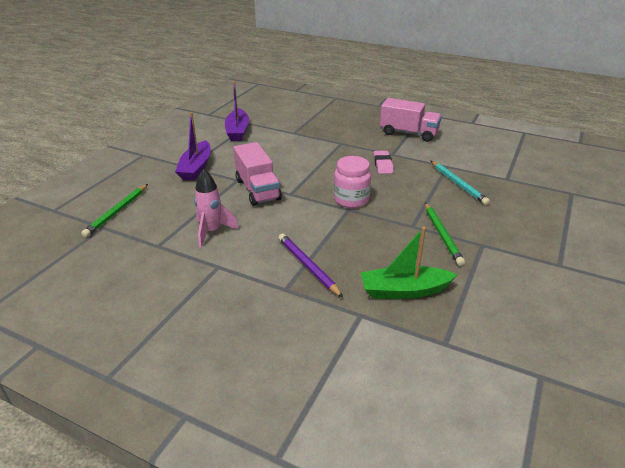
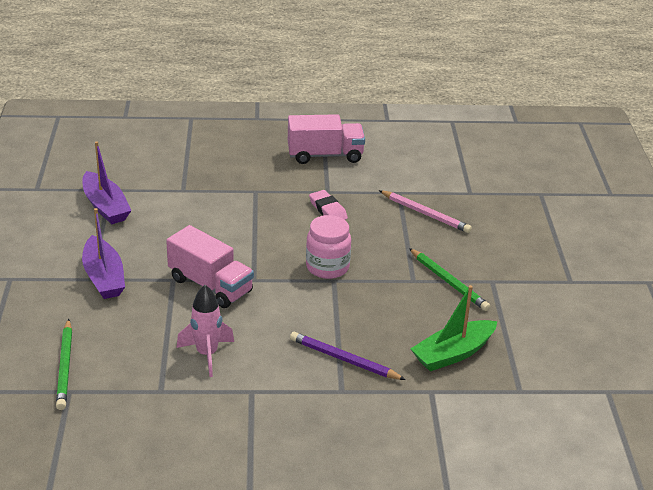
camera: 30 degrees left, 0 degrees up
(458, 184) = (425, 214): turquoise pencil -> pink pencil

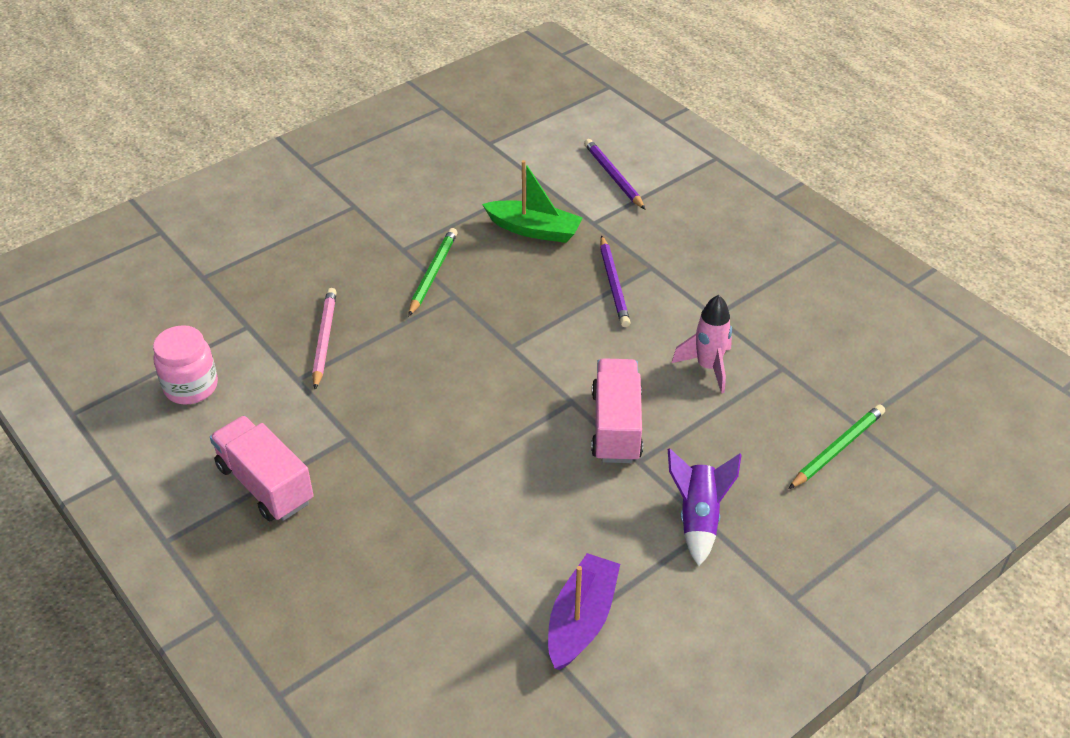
camera: 125 degrees left, 10 degrees up
(104, 277) = (698, 518): purple boat -> purple rocket
(327, 267) = (495, 361): pink jar -> pink jar (191, 387)
(328, 210) = (389, 416): pink eraser -> none
(487, 440) = (613, 176): none -> purple pencil

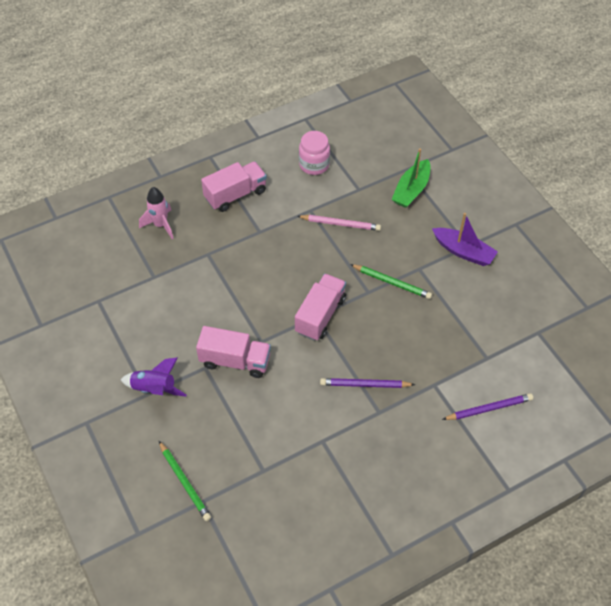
camera: 100 degrees right, 10 degrees up
(508, 341) = (320, 315): none -> pink truck
(534, 230) = (430, 346): green boat -> green boat (411, 190)
(581, 620) = (107, 319): purple boat -> purple boat (463, 251)
(708, 367) = (273, 424): pink rocket -> pink rocket (160, 225)

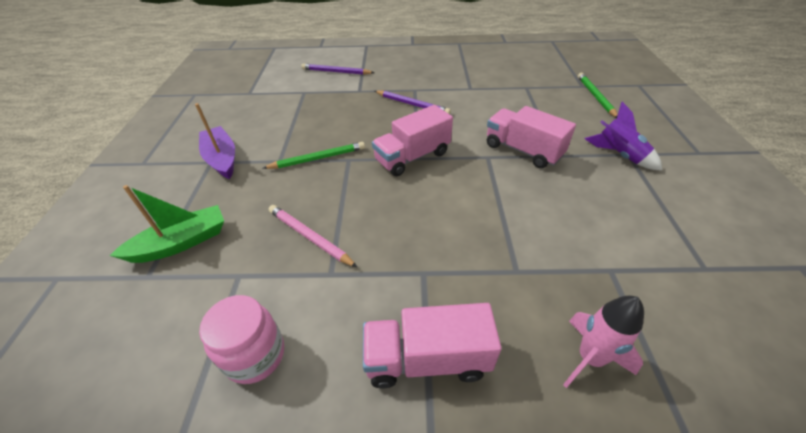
camera: 150 degrees left, 10 degrees down
(392, 283) = (318, 158): green pencil -> green pencil turned 105 degrees clockwise

